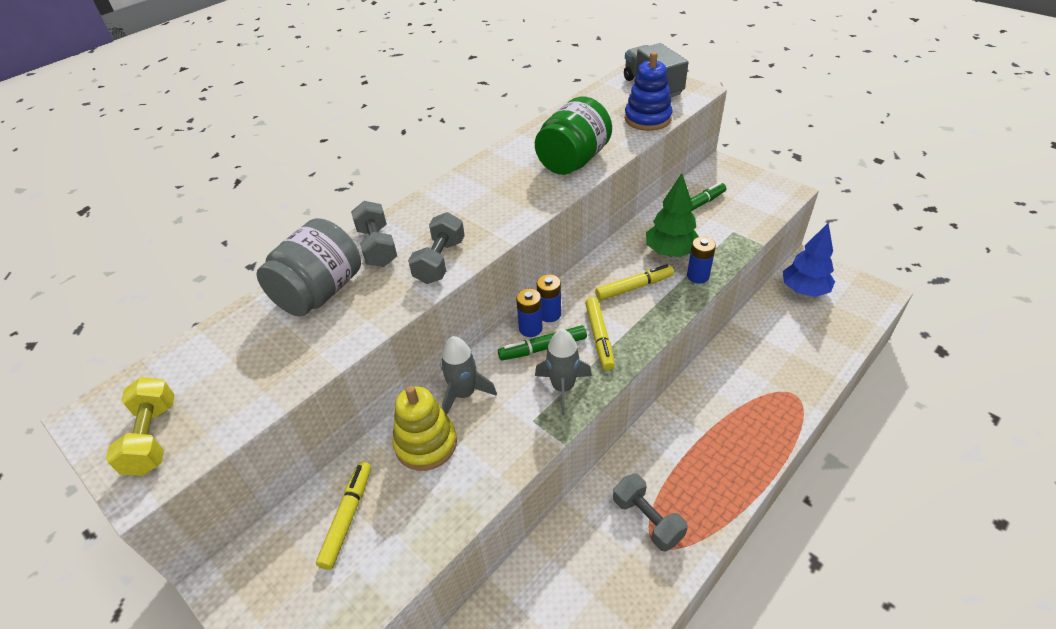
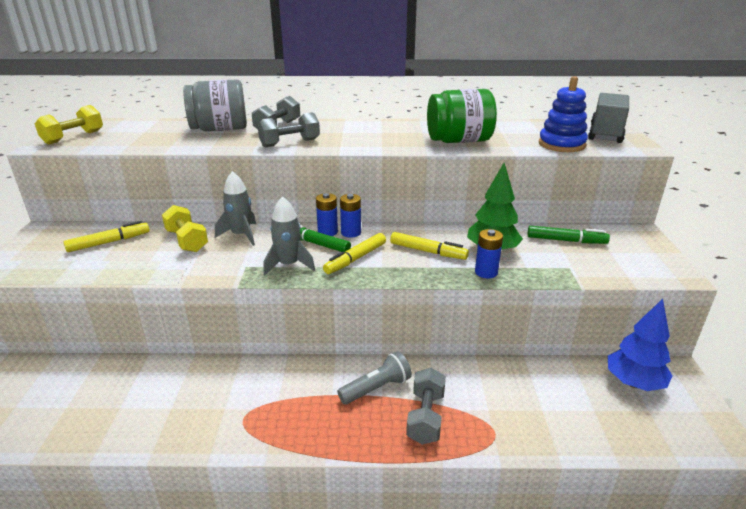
camera: 45 degrees right, 15 degrees down
(426, 444) = (187, 241): yellow stacking toy -> yellow dumbbell
(647, 519) = (262, 403): grey dumbbell -> grey dumbbell (425, 417)
(693, 430) = (377, 388): none -> grey flashlight

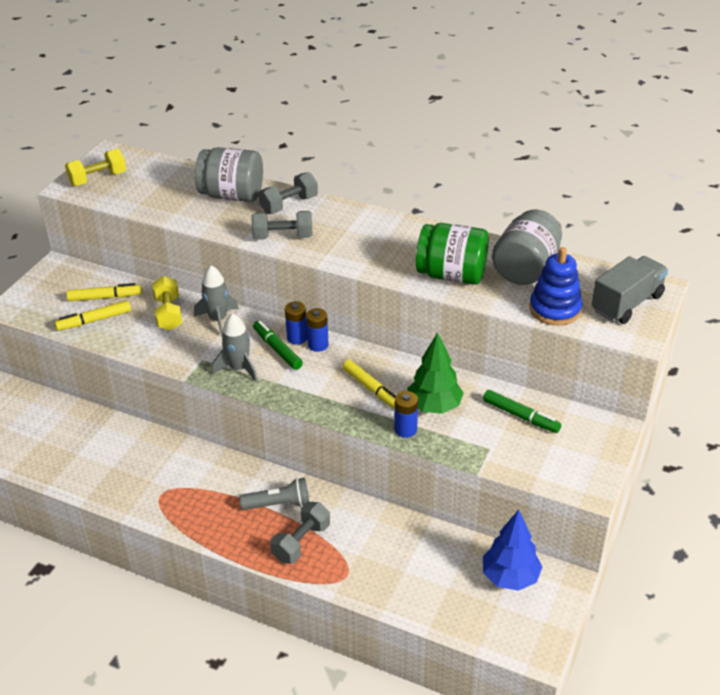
camera: 25 degrees right, 10 degrees up
(355, 259) = (300, 379): yellow marker -> yellow marker (94, 320)
(509, 130) = (525, 269): none -> grey jar

